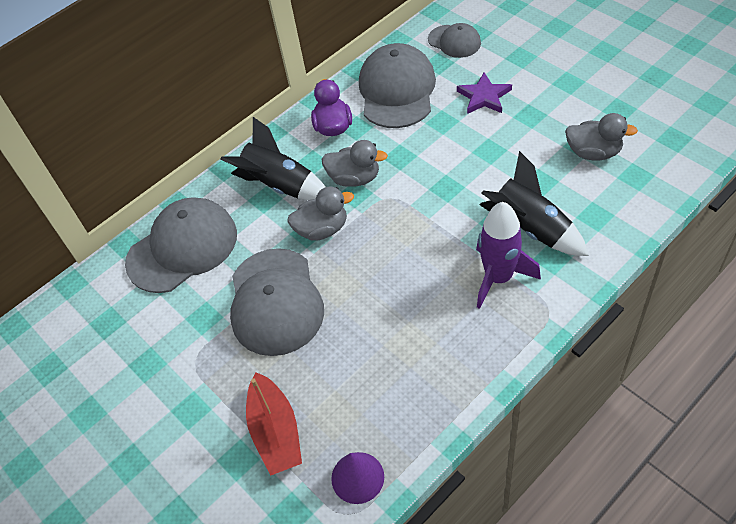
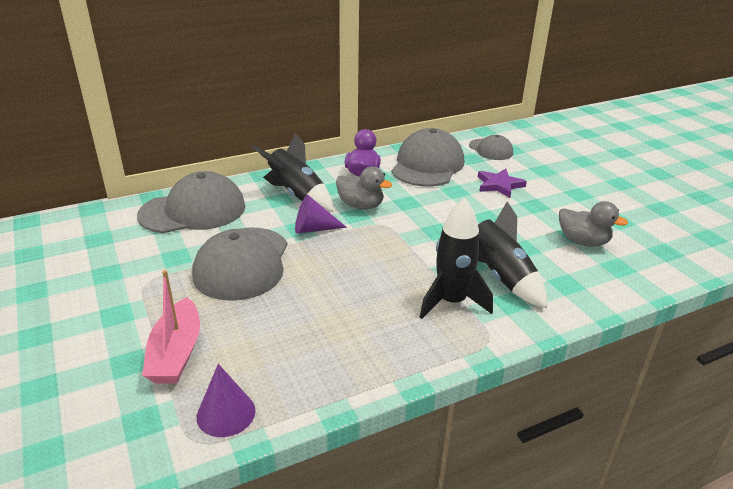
camera: 10 degrees right, 20 degrees down
(276, 432) = (176, 353): red boat -> pink boat
(322, 229) = (313, 229): grey duck -> purple cone
(498, 278) = (451, 302): purple rocket -> black rocket

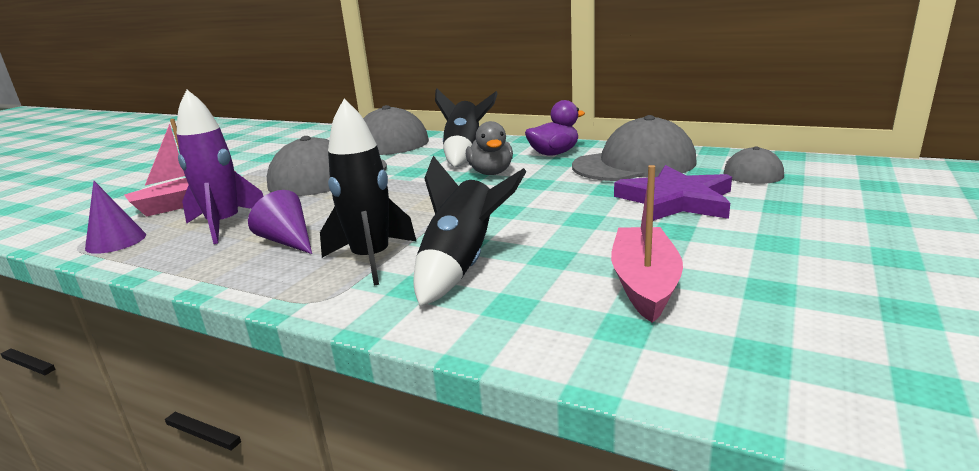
camera: 55 degrees right, 10 degrees down
(282, 343) = (224, 225): none -> purple rocket
(313, 229) = (418, 175): purple cone -> purple cone (288, 241)
(499, 185) = (676, 200): purple star -> purple star, size x1.54
(583, 242) = (644, 284): grey duck -> pink boat

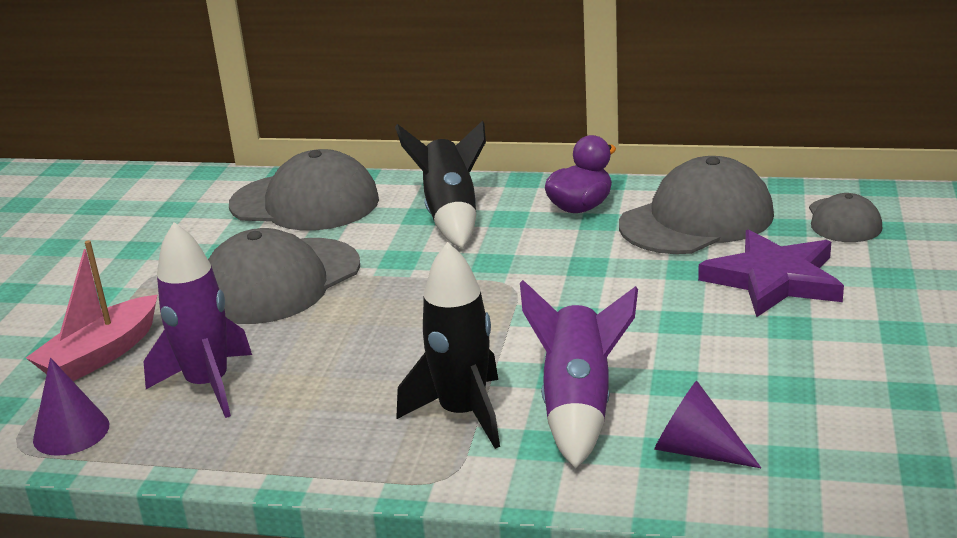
camera: 15 degrees left, 5 degrees up
(288, 241) = (327, 400): purple cone -> purple cone (696, 450)
(462, 264) = (578, 406): black rocket -> purple rocket
(491, 173) = (515, 252): grey duck -> none
(644, 284) = (790, 404): pink boat -> none

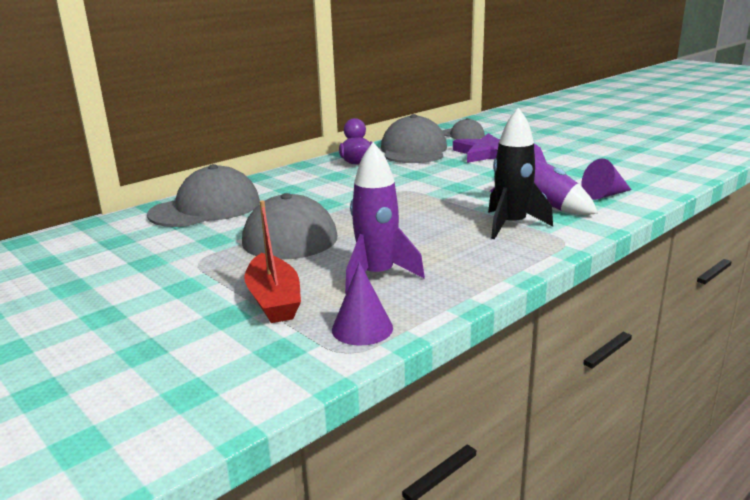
camera: 55 degrees left, 5 degrees down
(101, 355) = (274, 300): pink boat -> red boat
(451, 215) = (304, 184): black rocket -> none

